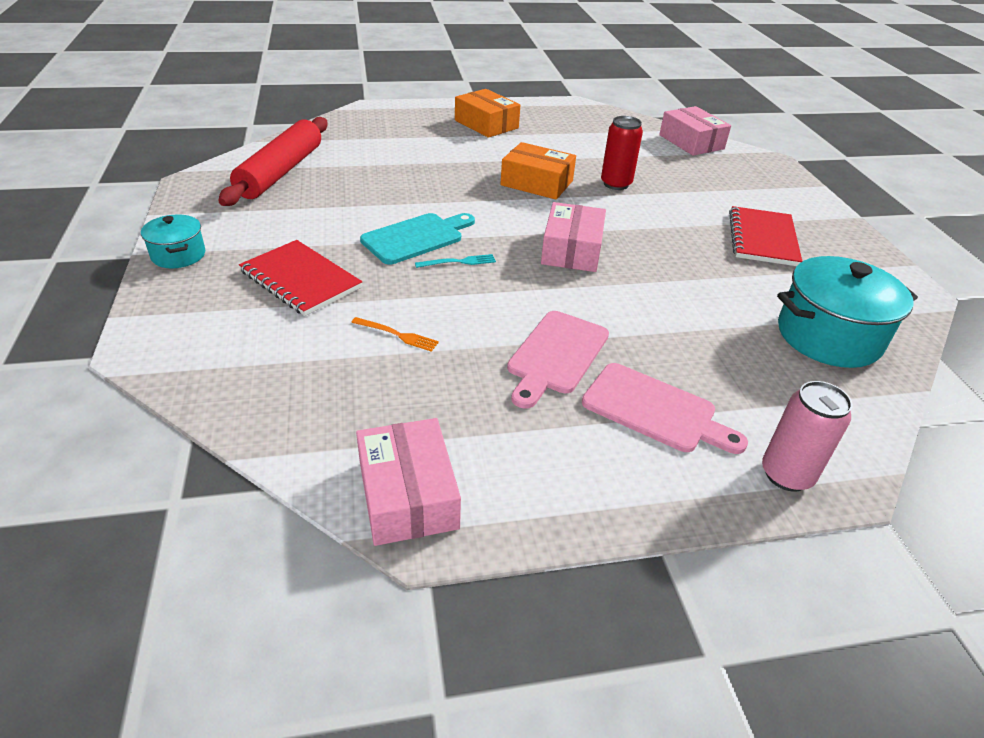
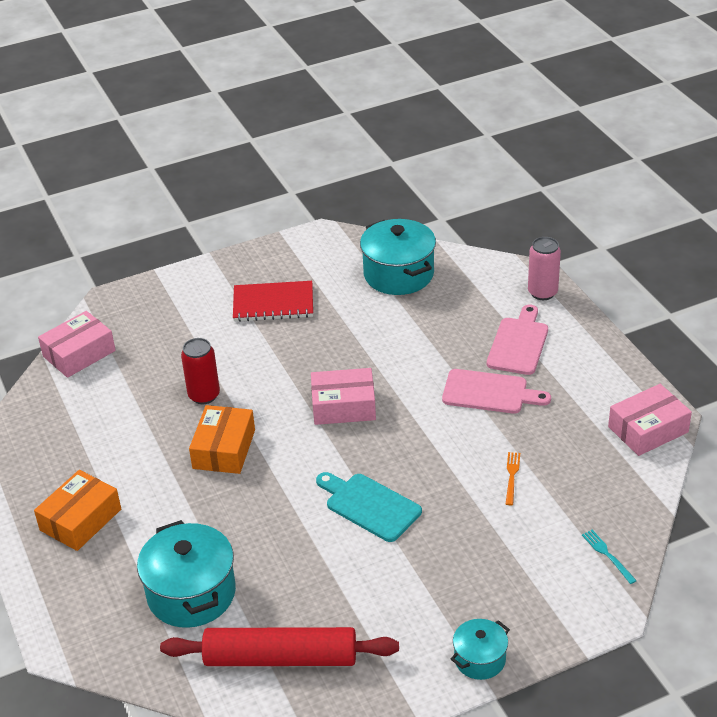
camera: 100 degrees left, 0 degrees up
(300, 280) = (473, 557): red notebook -> none
(378, 150) = (191, 593): none -> turquoise pot
(458, 262) = (396, 468): turquoise fork -> turquoise fork (607, 555)

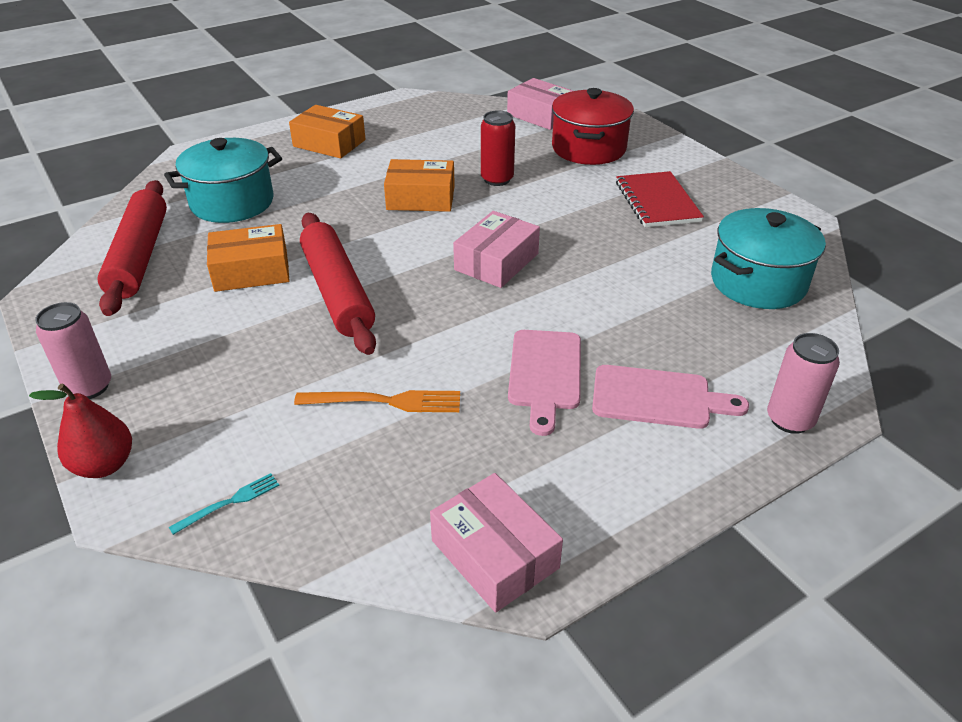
camera: 80 degrees right, 0 degrees up
(164, 330) = (588, 148): none -> red pot
(325, 567) = (251, 271): none -> orange box
(343, 406) = (496, 262): pink box -> pink box turned 45 degrees clockwise
(369, 505) = (337, 292): turquoise cutting board -> red rolling pin
(480, 659) = (89, 387): turquoise pot -> pink can
(512, 476) = (384, 401): orange fork -> orange fork, size x1.69
(570, 631) = (104, 465): none -> red pear

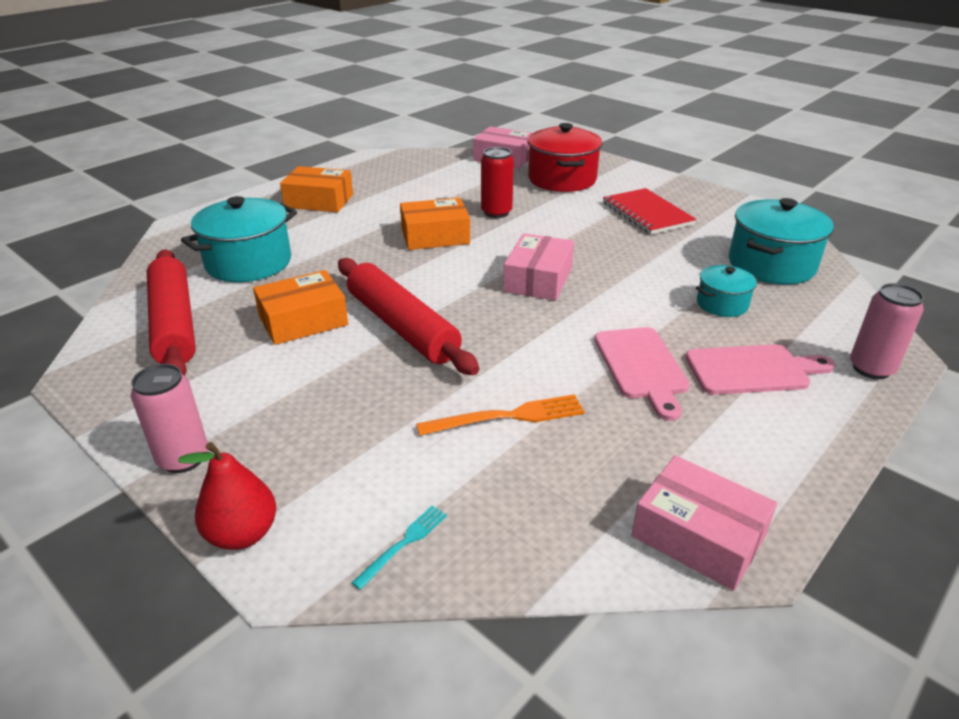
camera: 15 degrees left, 5 degrees down
(672, 319) = (722, 304): none -> turquoise pot

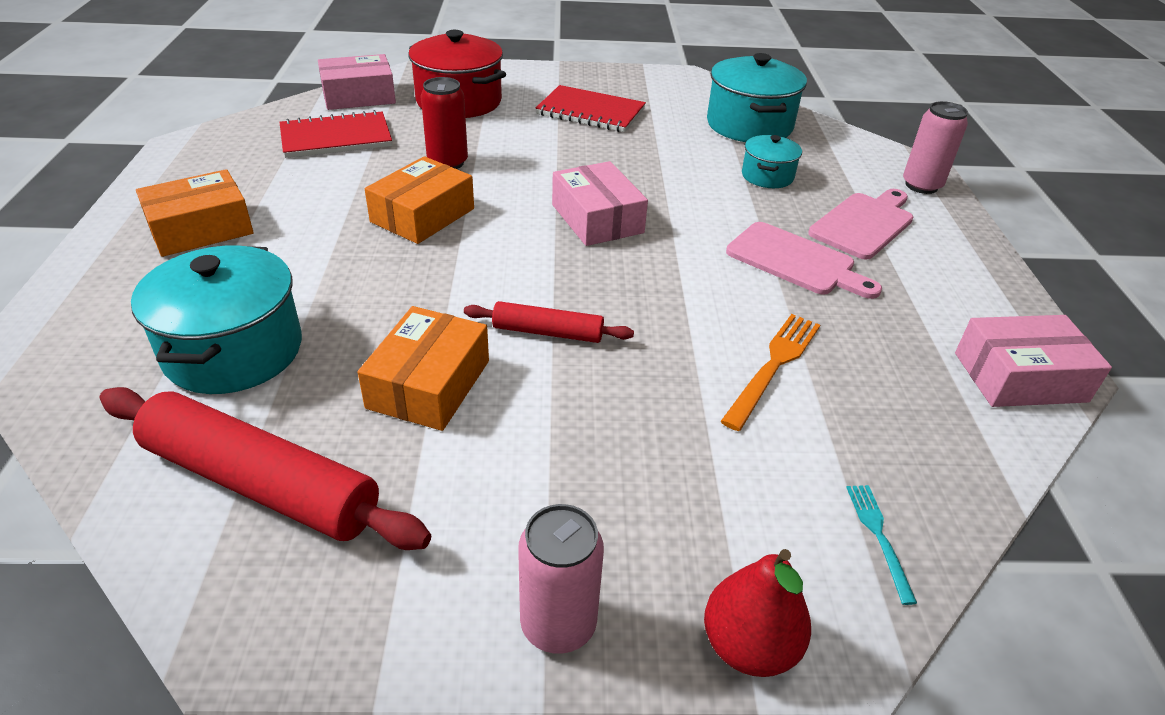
camera: 45 degrees left, 5 degrees up
(402, 326) = (547, 332): red rolling pin -> red rolling pin, size x0.53
(454, 178) = (336, 138): none -> red notebook

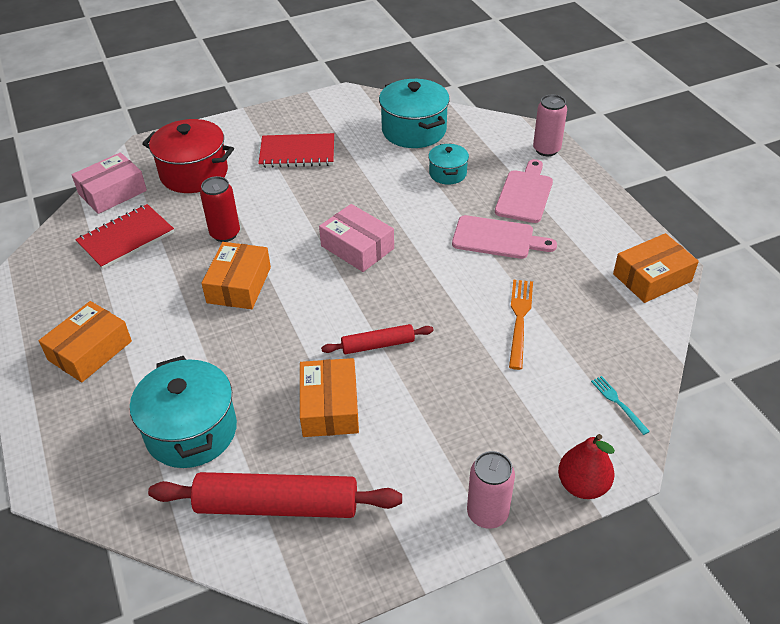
camera: 20 degrees left, 5 degrees up
(1020, 377) = (652, 277): pink box -> orange box

